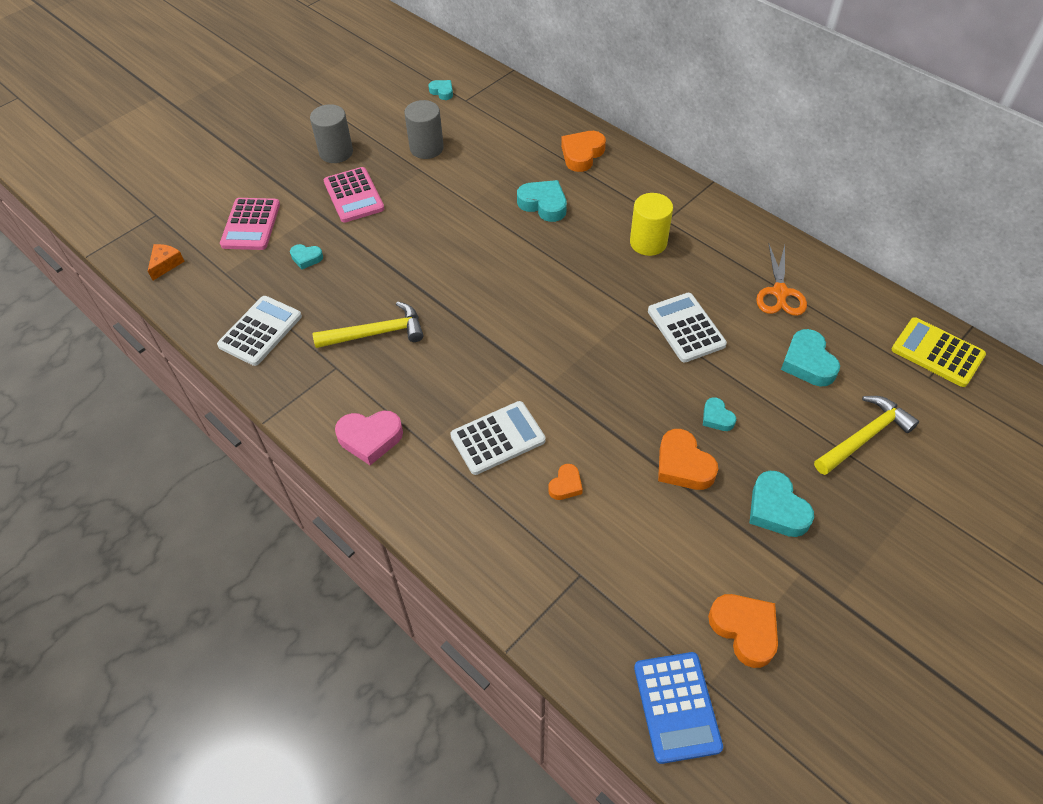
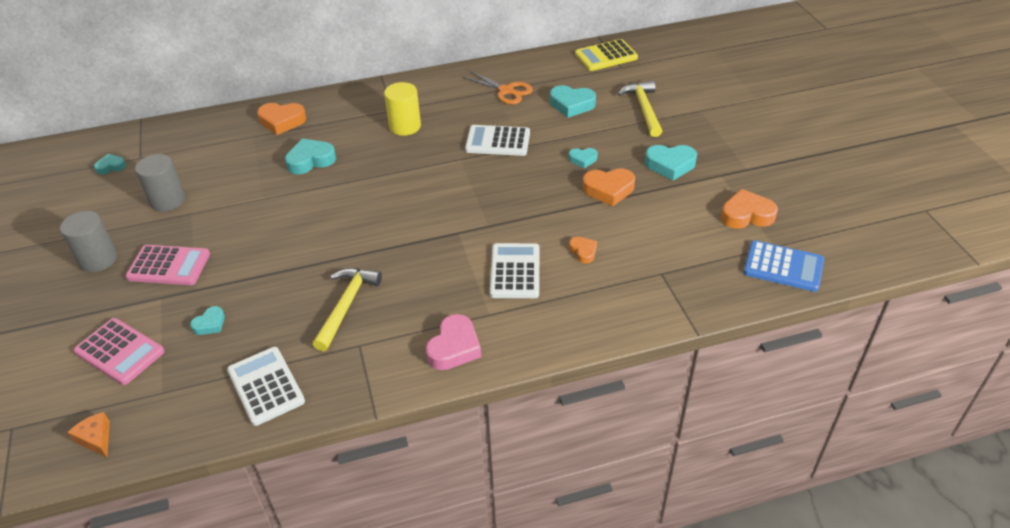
camera: 60 degrees left, 10 degrees down
(582, 154) = (282, 121): orange heart -> orange heart turned 60 degrees counterclockwise

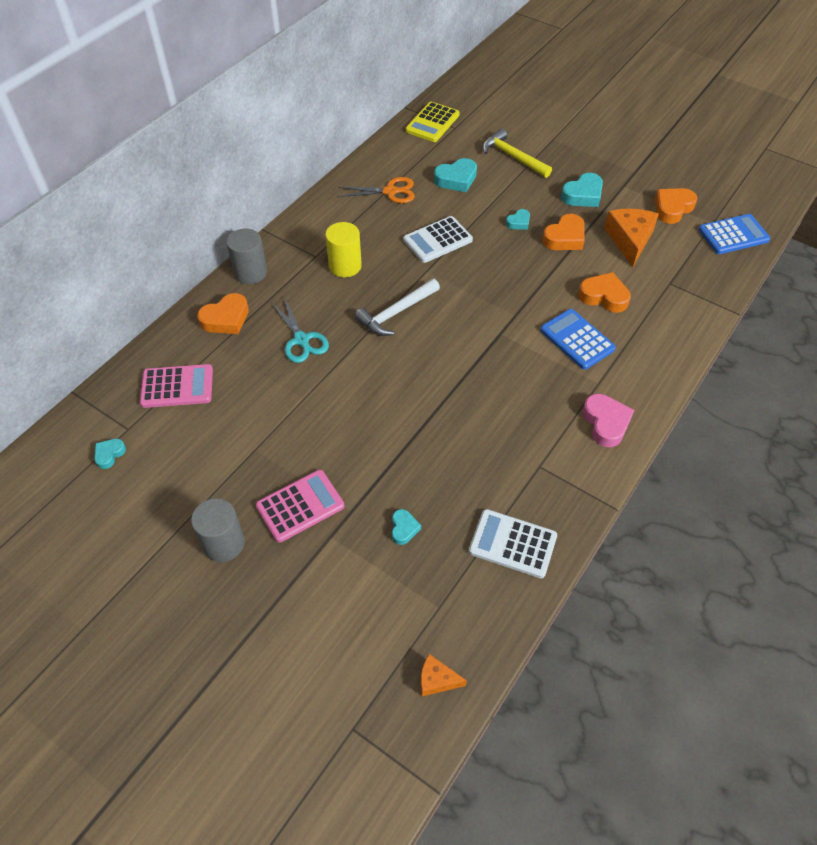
camera: 40 degrees left, 10 degrees up
(119, 352) = (358, 603): pink calculator -> pink calculator (177, 387)
(167, 200) = (216, 451): grey cylinder -> grey cylinder (250, 272)
(310, 160) = (302, 340): turquoise heart -> turquoise scissors
(346, 306) = (491, 443): yellow hammer -> none
(399, 176) = (396, 313): none -> white hammer
(515, 271) = (577, 339): white calculator -> blue calculator
(583, 251) = (604, 296): orange heart -> orange heart, size x1.74
(668, 220) = (629, 240): none -> orange cheese

